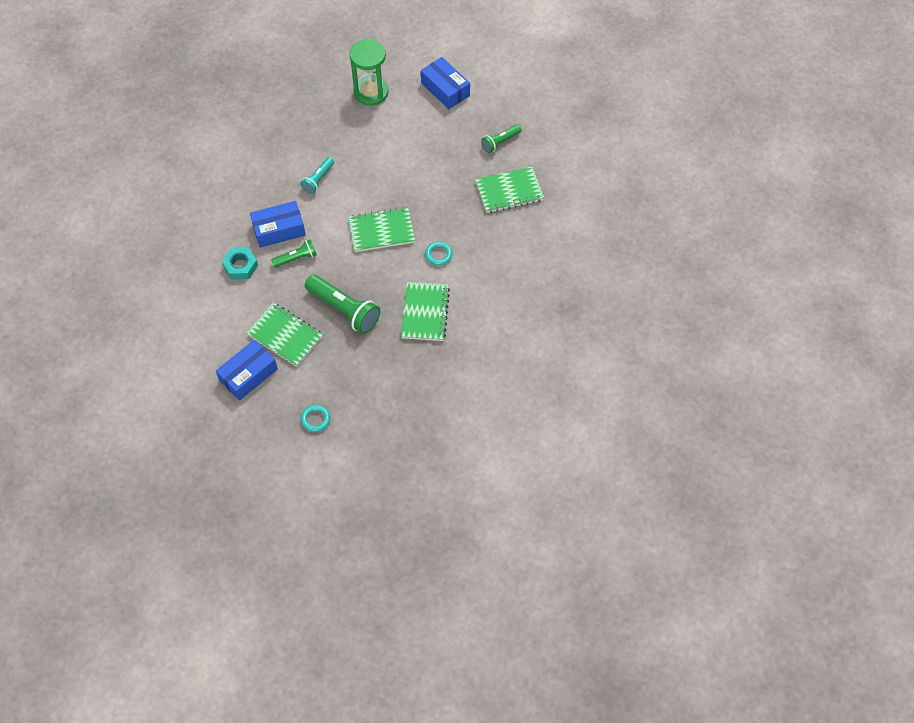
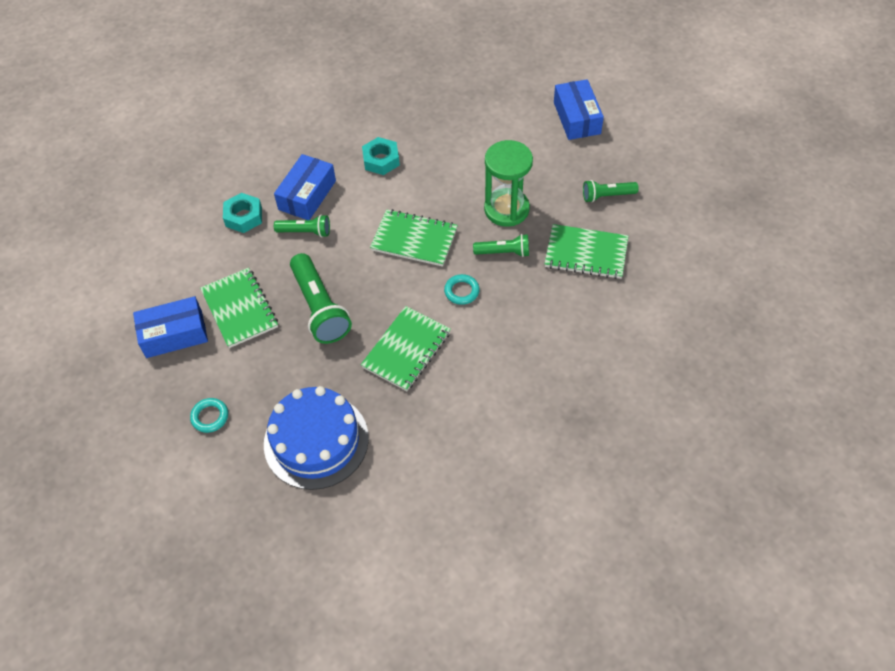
camera: 30 degrees right, 5 degrees down
(279, 230) = (307, 195): blue box -> blue box turned 75 degrees counterclockwise
(318, 180) = (381, 160): turquoise flashlight -> turquoise nut
(371, 92) = (493, 93): green hourglass -> green hourglass (506, 209)
(401, 401) = (316, 441): none -> blue cake
(451, 214) = (503, 252): none -> green flashlight

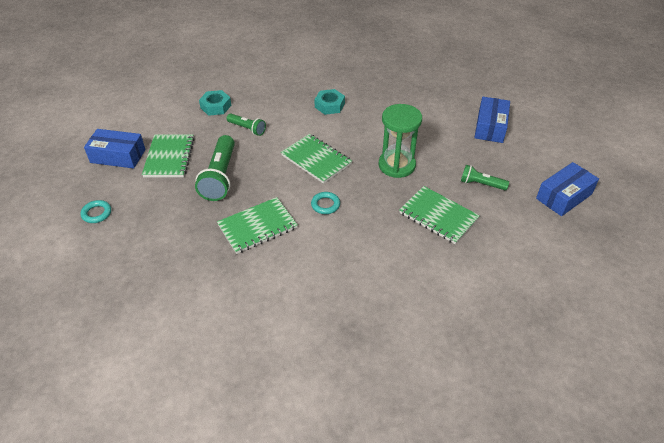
camera: 25 degrees right, 10 degrees down
(307, 195) = (265, 108): blue box -> blue box (564, 196)
(316, 441) = (150, 259): blue cake -> none
(503, 252) = (375, 192): green flashlight -> none

